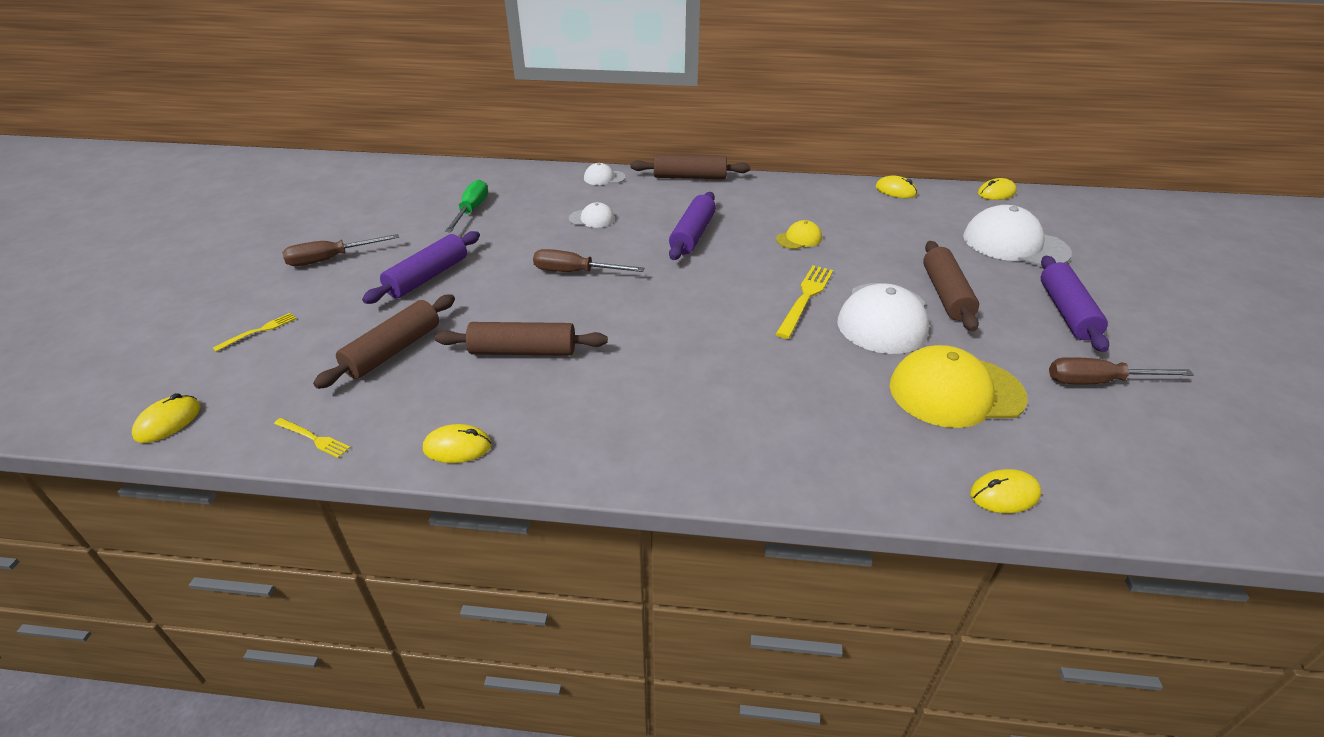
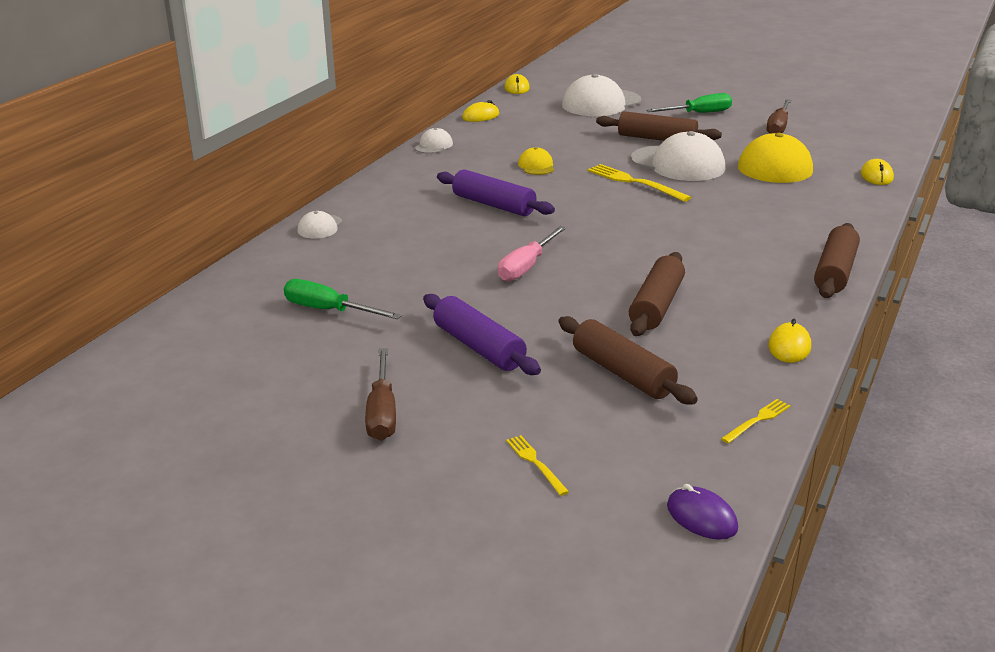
camera: 70 degrees left, 10 degrees down
(168, 422) = (701, 517): yellow mouse -> purple mouse
(575, 272) = (526, 267): brown screwdriver -> pink screwdriver
(592, 219) = (416, 245): white cap -> white cap (433, 145)
(689, 177) = (365, 186): brown rolling pin -> brown rolling pin (835, 272)
(1066, 312) = (698, 113): purple rolling pin -> green screwdriver

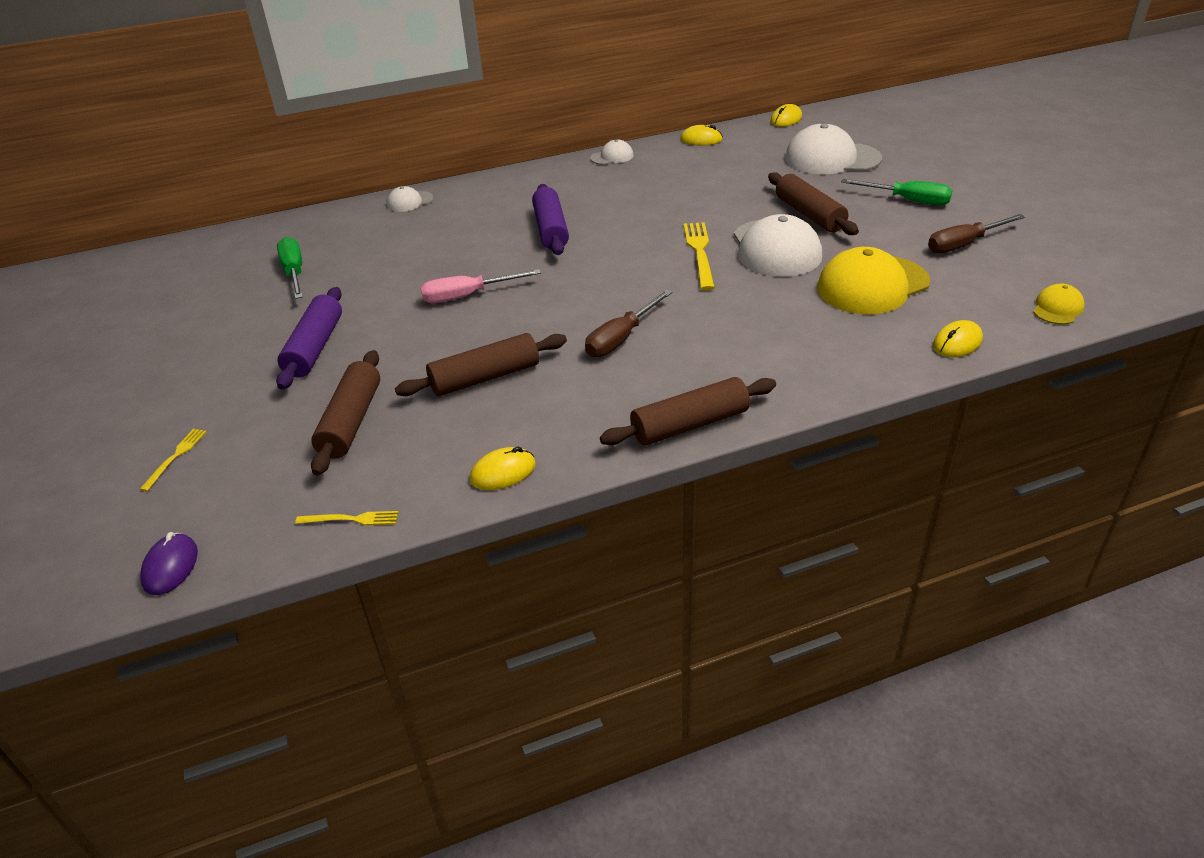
camera: 45 degrees right, 10 degrees up
(382, 412) = (180, 366): brown screwdriver -> brown screwdriver (621, 338)
(536, 166) = (651, 205): yellow cap -> yellow cap (1057, 308)

